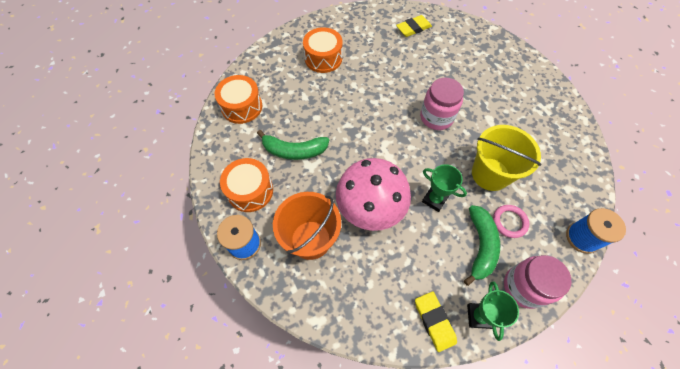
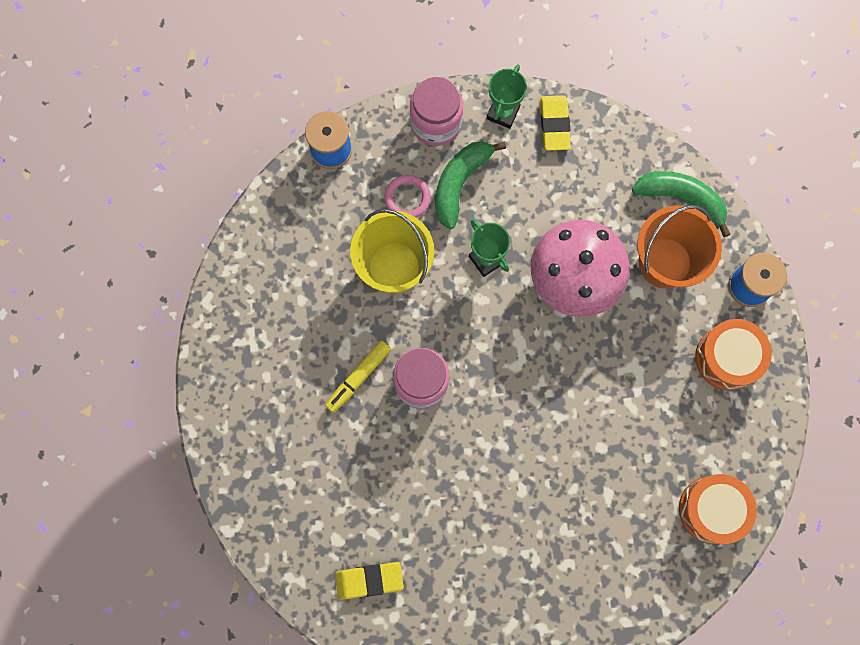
camera: 160 degrees left, 15 degrees up
(294, 151) = (651, 400): green banana -> green banana (681, 198)
(323, 58) = (553, 566): orange drum -> none
(473, 108) = (358, 377): none -> yellow marker

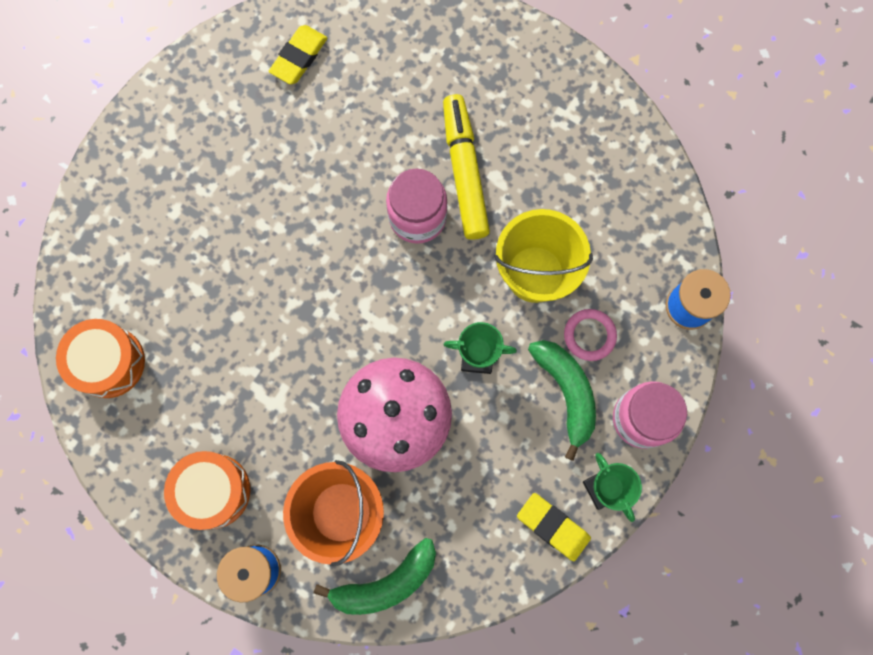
camera: 130 degrees right, 0 degrees up
(358, 377) = (464, 171): yellow marker -> yellow marker, size x1.60

